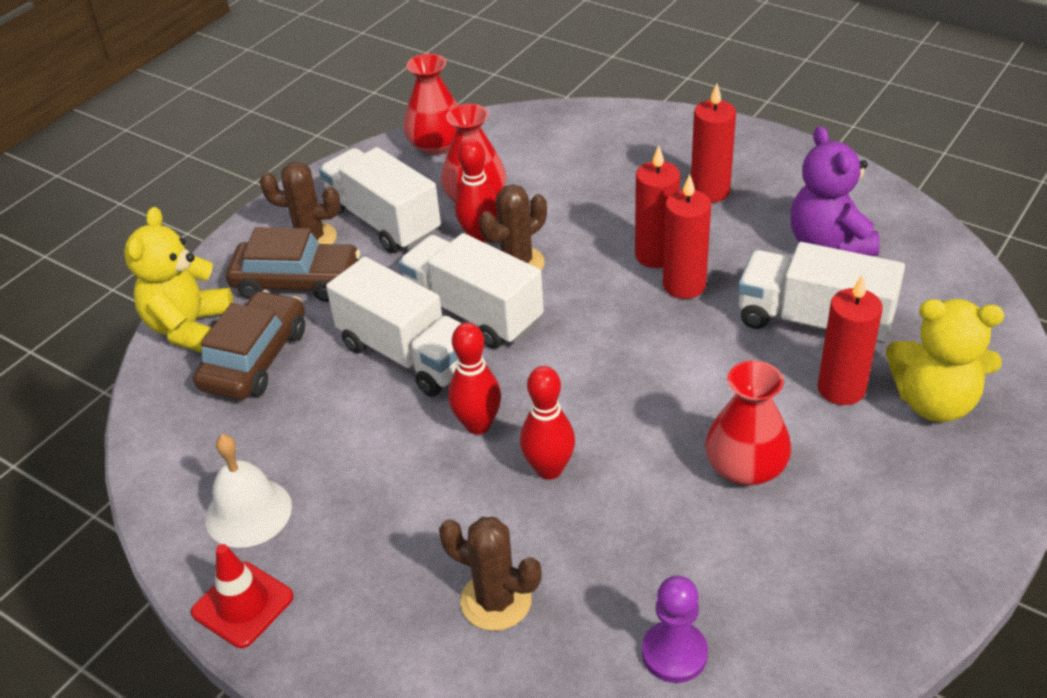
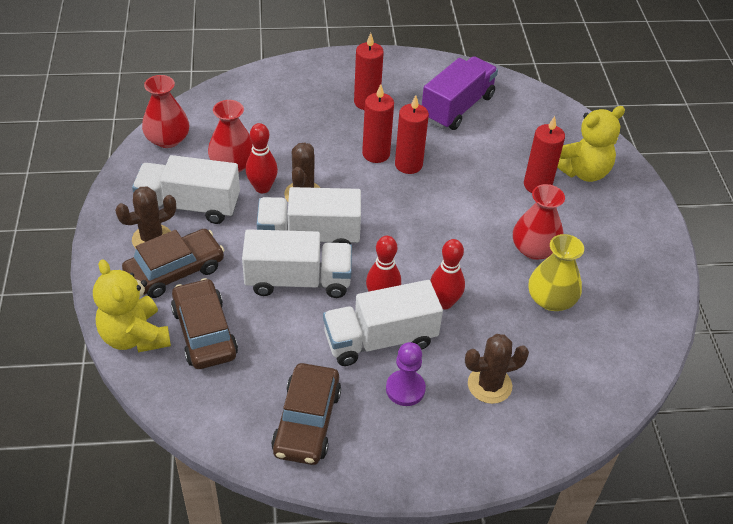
camera: 45 degrees left, 5 degrees up
(243, 604) = (362, 471): red traffic cone -> none
(248, 512) = (307, 421): white bell -> brown car
(674, 653) = (592, 358): purple pawn -> purple pawn (405, 389)
(698, 543) = (551, 299): none -> yellow vase
(814, 321) = (491, 155): white truck -> white truck (380, 340)
(828, 244) = (457, 107): purple teddy bear -> purple truck

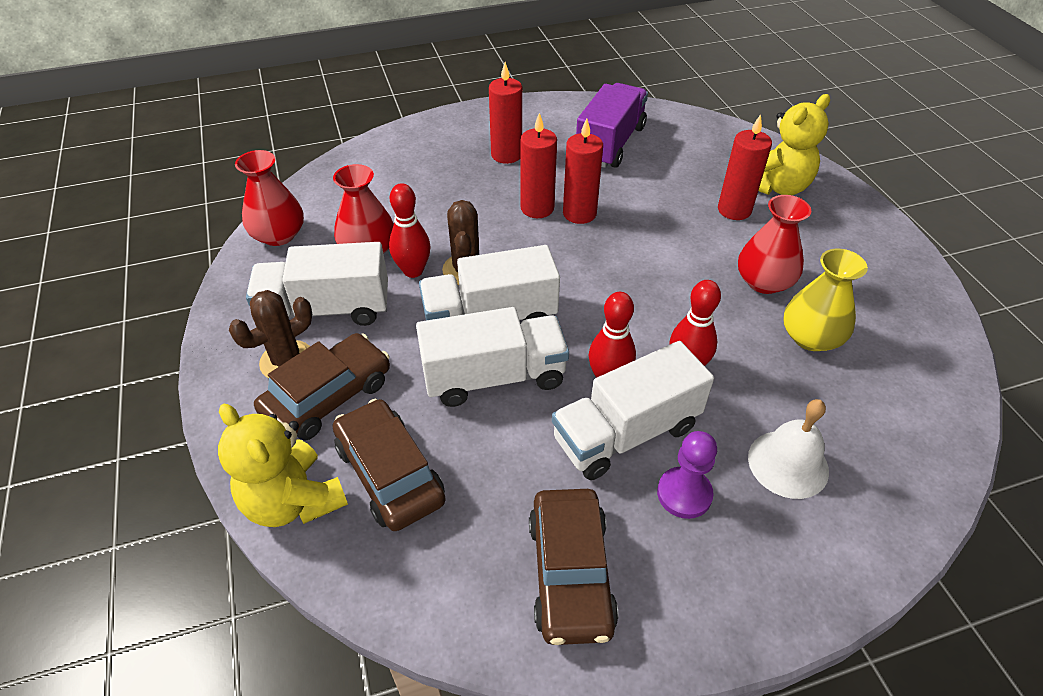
camera: 10 degrees left, 0 degrees up
(489, 385) = (788, 464): brown cactus -> white bell

